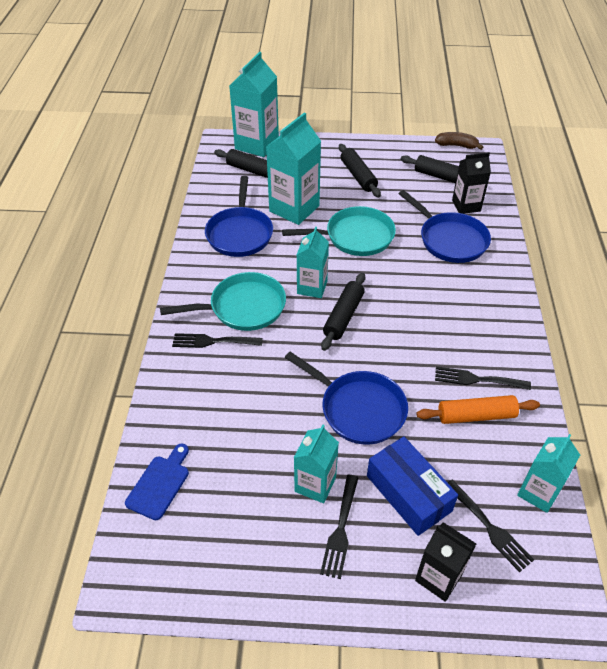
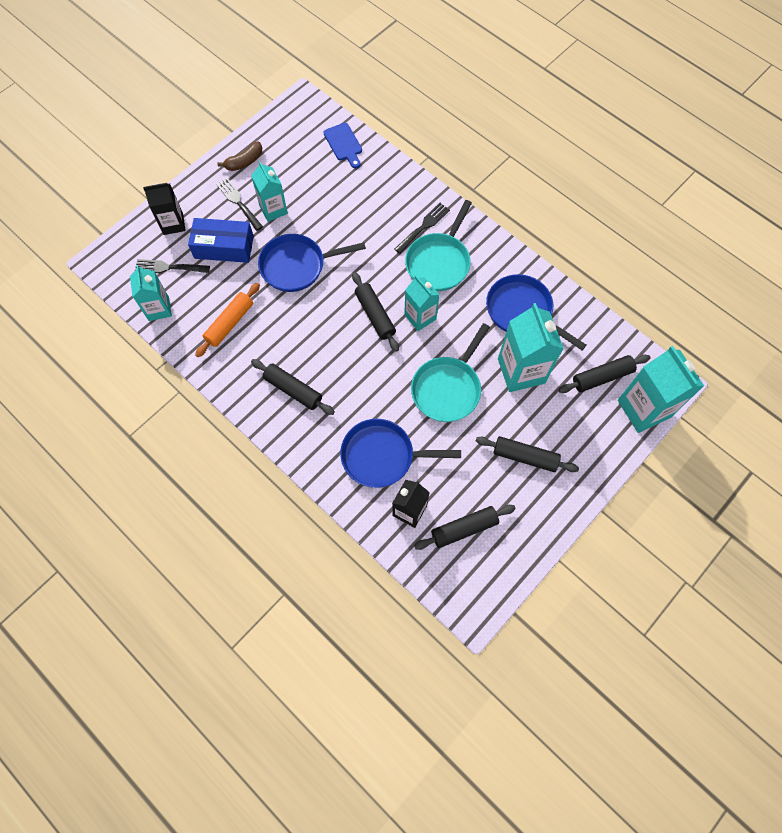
camera: 130 degrees right, 20 degrees up
(457, 145) = (499, 592): brown banana -> brown banana (244, 162)
(472, 323) = (293, 390): none -> black rolling pin
(477, 379) = (251, 348): black fork -> none

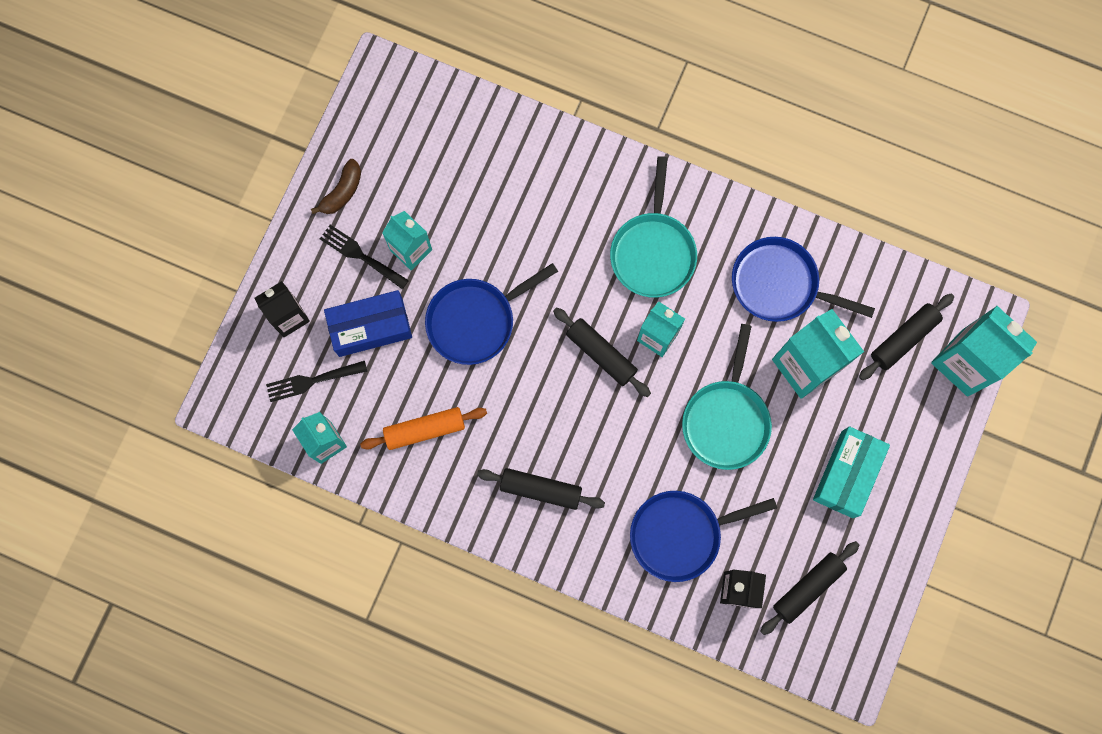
camera: 20 degrees left, 10 degrees up
(230, 323) = (425, 430): orange rolling pin -> orange rolling pin turned 60 degrees clockwise
(344, 144) = (463, 119): blue cutting board -> none
(423, 226) = (614, 207): black fork -> none
(525, 457) = (847, 474): black rolling pin -> turquoise box

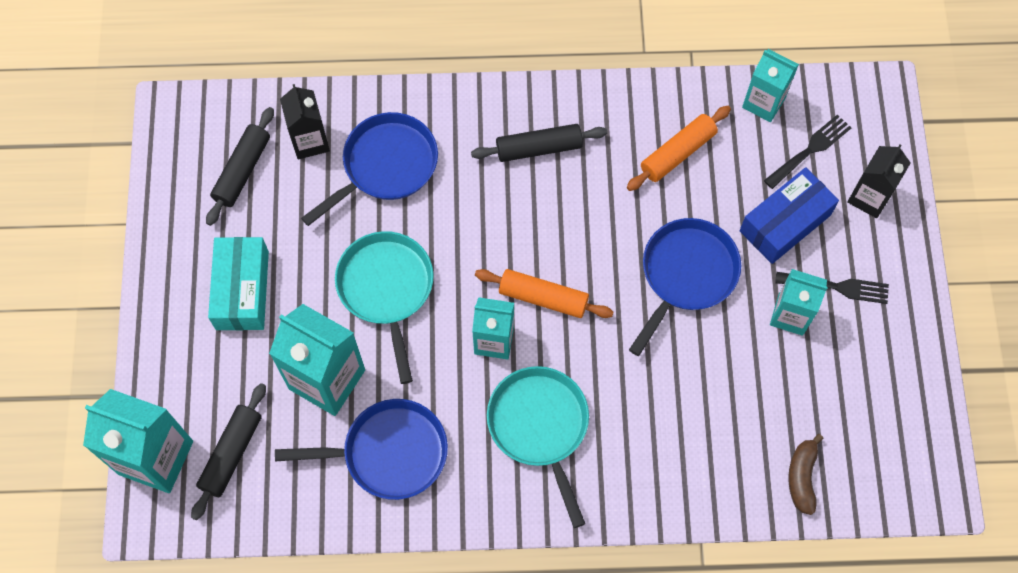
camera: 155 degrees right, 10 degrees down
(342, 192) = (895, 342): brown banana -> brown banana (802, 477)
(601, 354) = (543, 298): black rolling pin -> orange rolling pin

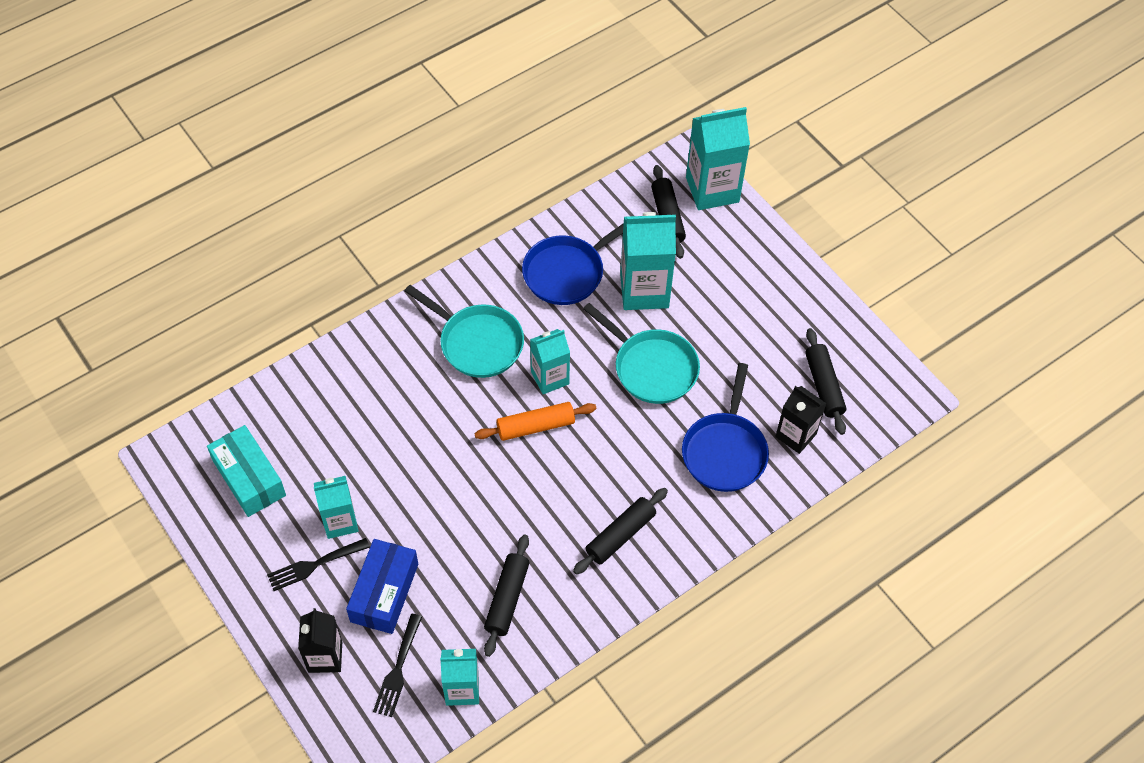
camera: 145 degrees right, 10 degrees down
(242, 290) = (749, 310): turquoise box -> turquoise box (249, 478)
(677, 153) = (507, 599): orange rolling pin -> black rolling pin
(686, 275) = (439, 505): blue pan -> none
(802, 477) = (270, 413): brown banana -> none

